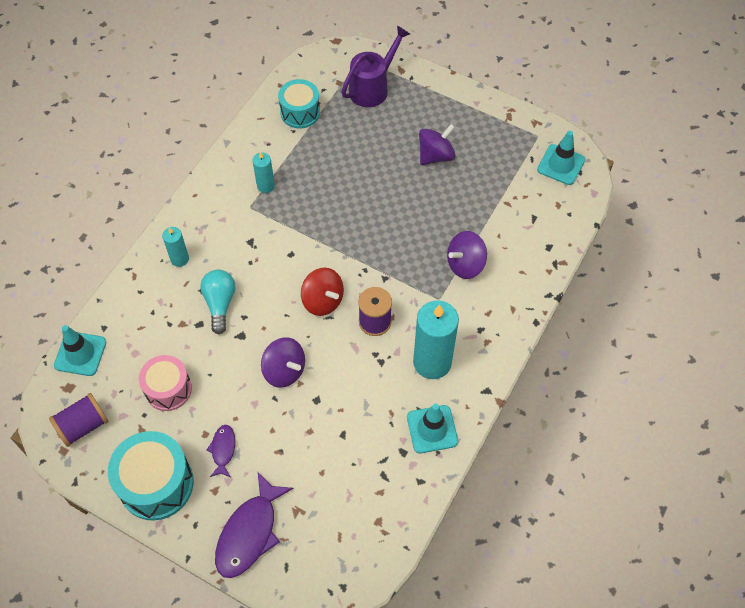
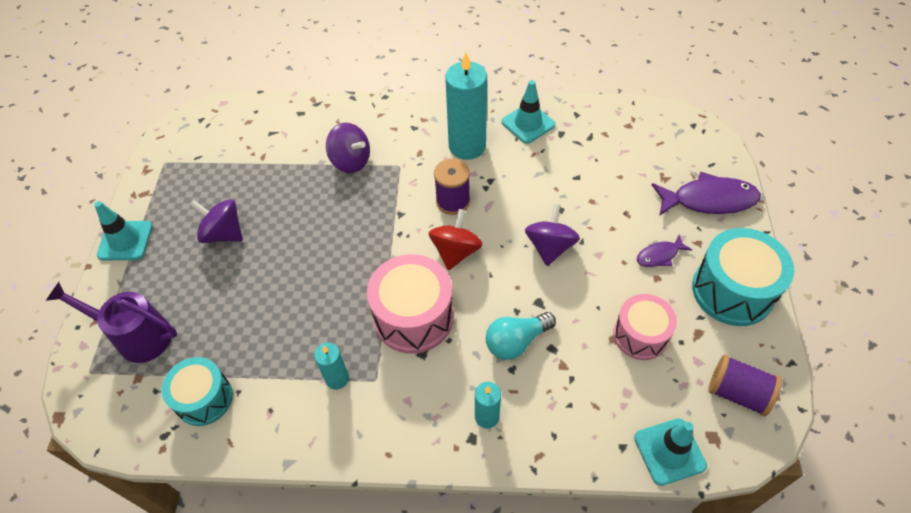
camera: 115 degrees left, 5 degrees down
(283, 248) = (413, 317): none -> pink drum
(561, 165) = (197, 134): turquoise traffic cone -> turquoise traffic cone (125, 241)

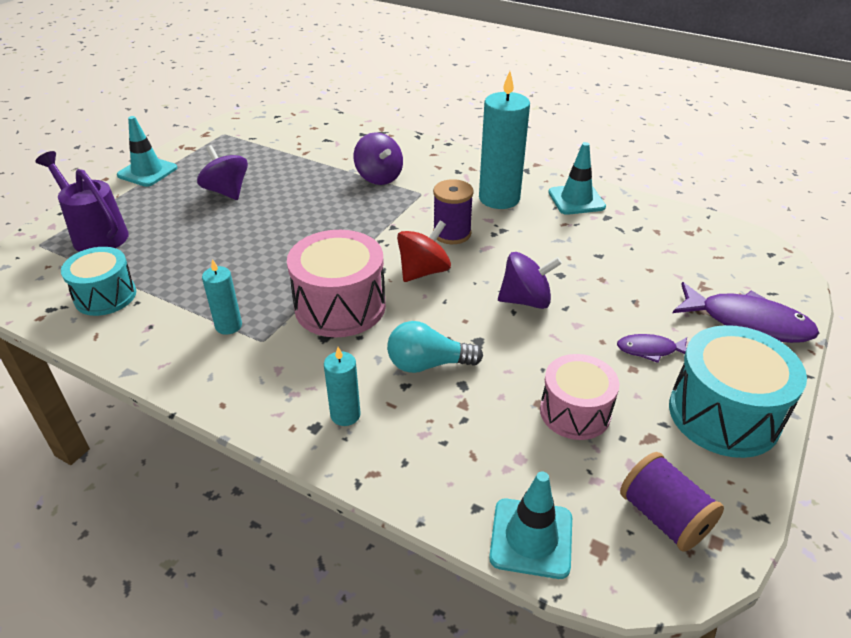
camera: 25 degrees right, 15 degrees down
(550, 247) = (526, 300): purple spinning top -> purple spinning top turned 45 degrees clockwise

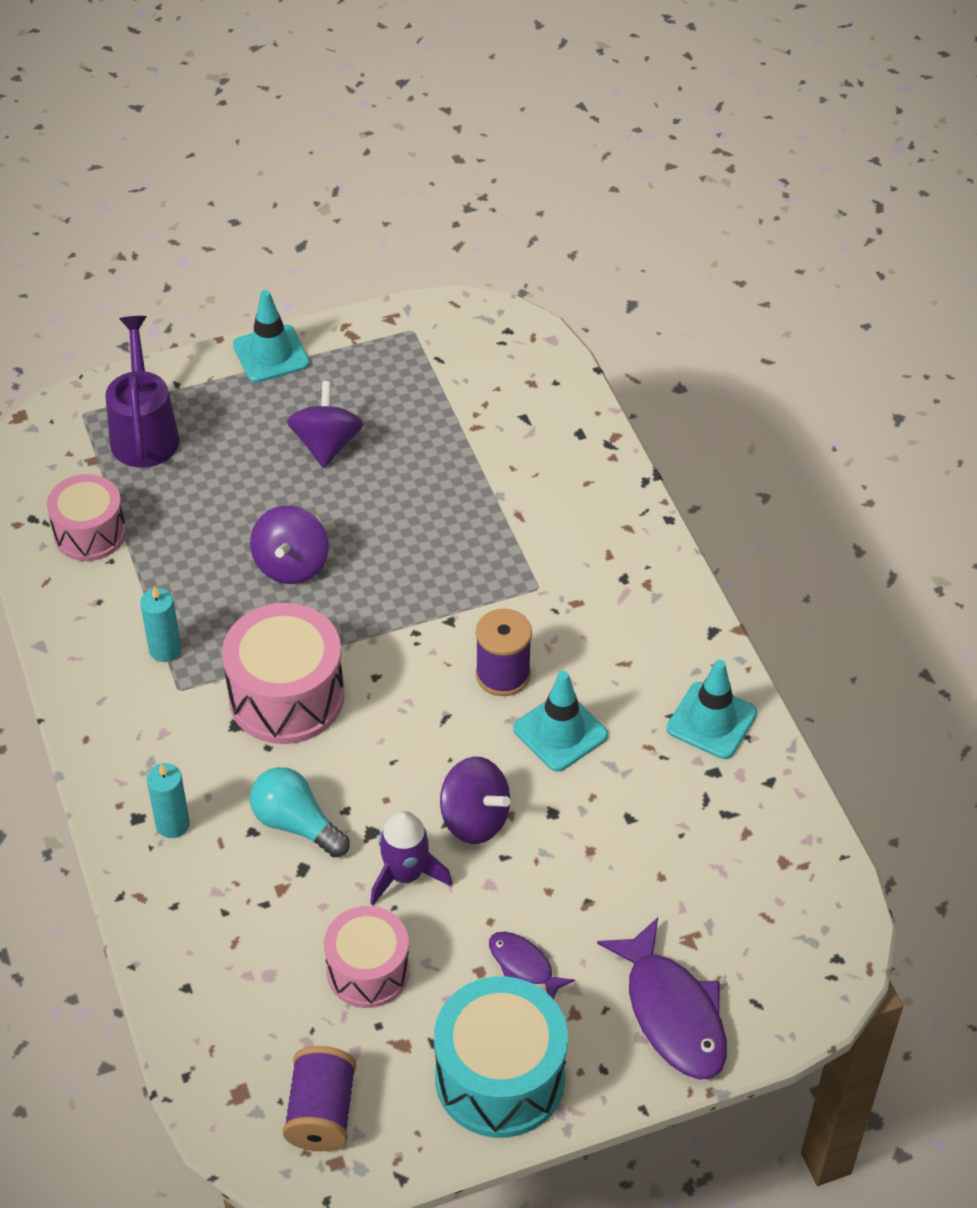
camera: 40 degrees right, 10 degrees up
(105, 296) = (90, 533): turquoise drum -> pink drum
(379, 177) = (518, 528): purple spinning top -> purple spinning top (291, 564)
(423, 271) = (414, 708): red spinning top -> none
(499, 198) = (620, 657): turquoise candle -> none
(526, 349) = (405, 875): none -> purple rocket
(531, 538) = (199, 1044): turquoise traffic cone -> turquoise traffic cone (560, 732)

